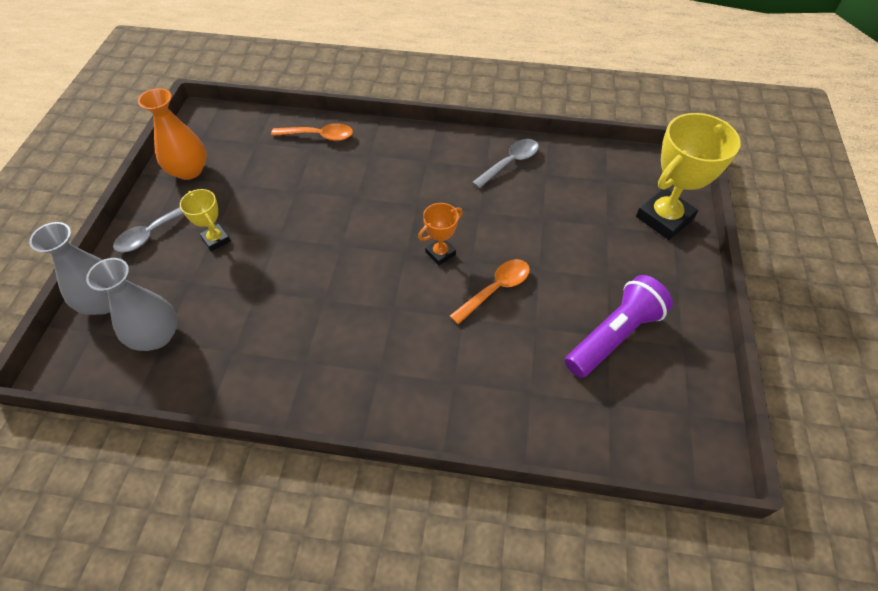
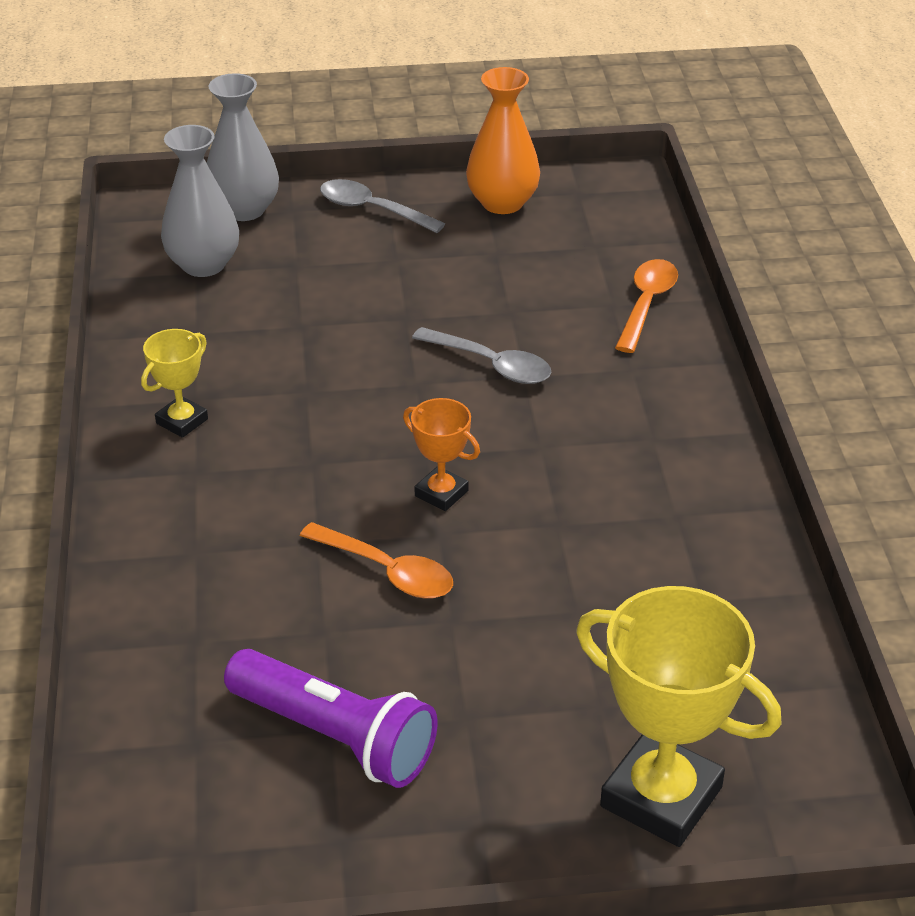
camera: 75 degrees right, 15 degrees down
(216, 239) = (380, 265): yellow trophy -> yellow trophy (182, 421)
(319, 136) = (646, 304): orange spoon -> orange spoon turned 150 degrees counterclockwise
(510, 163) = (704, 545): grey spoon -> grey spoon (491, 365)

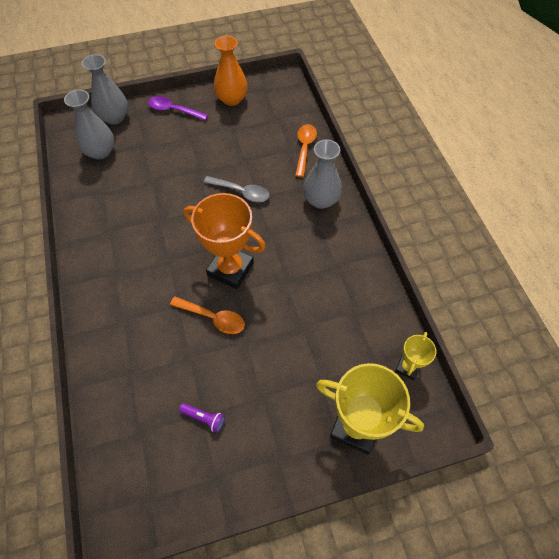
camera: 10 degrees left, 20 degrees up
(182, 421) = (104, 245): yellow trophy -> yellow trophy (407, 367)
(334, 737) = (204, 418): purple flashlight -> purple flashlight, size x0.45
(372, 209) = (173, 110): grey spoon -> purple spoon
(441, 493) = (230, 269): orange trophy -> orange trophy, size x1.95
(664, 397) = (321, 200): none -> grey vase

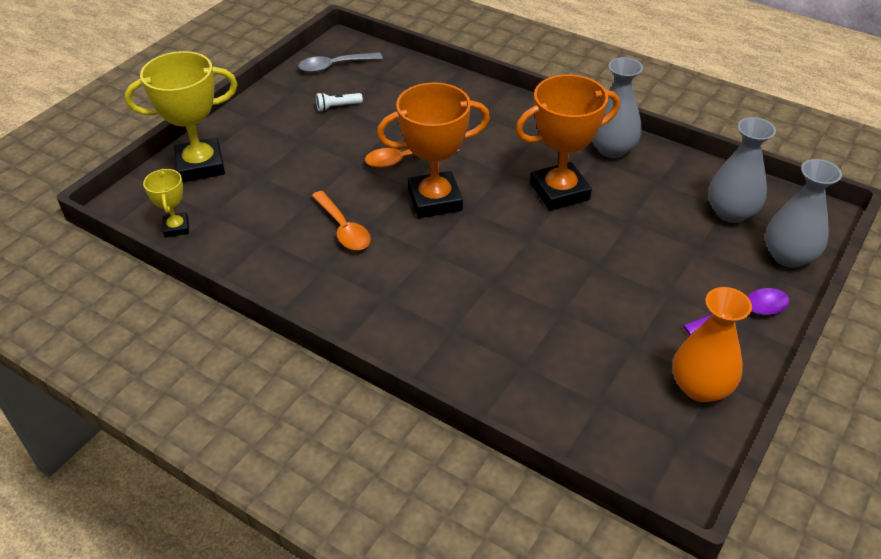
camera: 140 degrees right, 15 degrees down
(158, 223) = (560, 192): none -> orange trophy
(204, 418) = (337, 107): purple flashlight -> white flashlight
(241, 192) = (517, 274): grey spoon -> grey spoon (334, 66)
(304, 148) = (507, 382): orange spoon -> orange spoon (343, 229)
(321, 200) = (411, 326): grey vase -> grey vase (612, 149)

